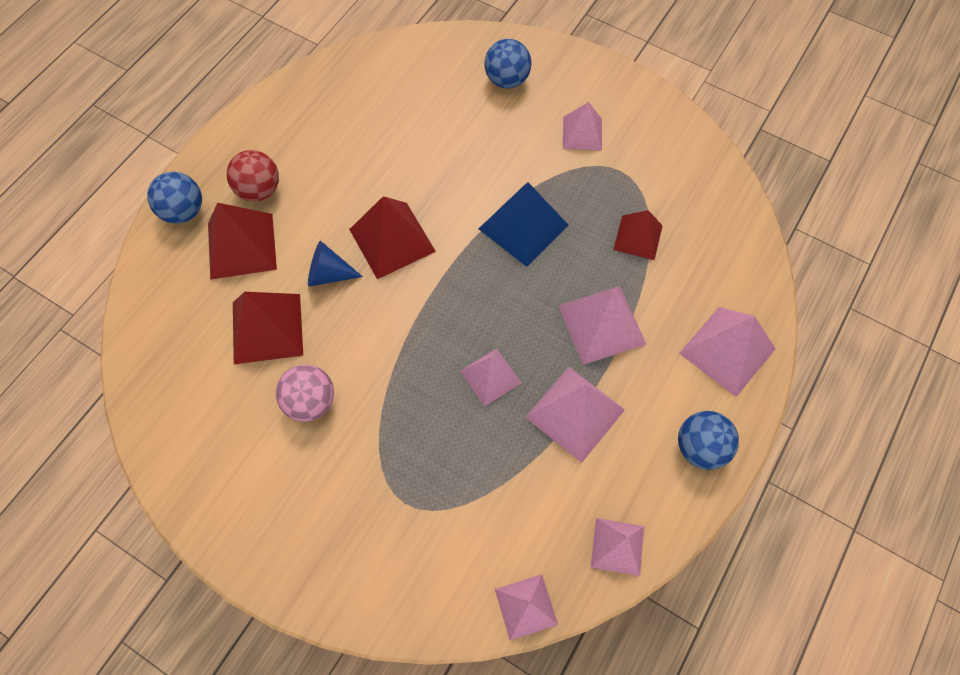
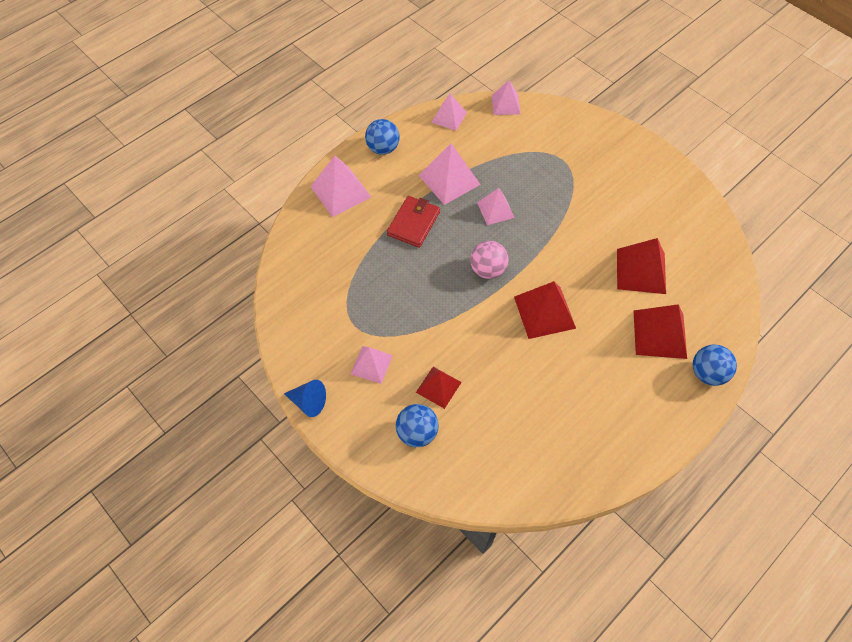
camera: 165 degrees left, 5 degrees down
(259, 190) = (645, 377): red ball -> none
(310, 402) = (613, 221): pink ball -> pink ball (487, 270)
(328, 274) = (595, 298): blue cone -> blue cone (308, 402)
(523, 226) = (444, 299): blue pyramid -> none
(601, 324) = (413, 223): pink pyramid -> red wallet
(638, 237) = (364, 273): red pyramid -> red pyramid (438, 387)

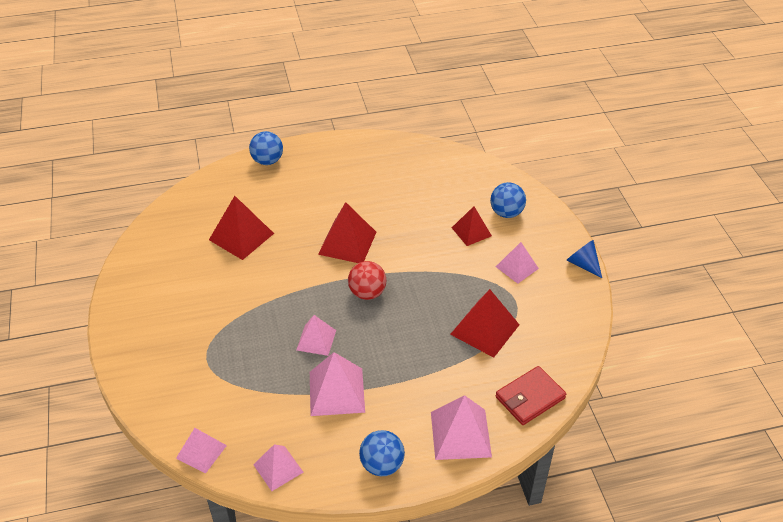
camera: 150 degrees left, 15 degrees down
(413, 223) = (405, 364): red wallet -> red wallet (530, 397)
(487, 270) = (367, 293): pink ball -> red ball
(659, 334) = (274, 193): red pyramid -> red pyramid (485, 329)

